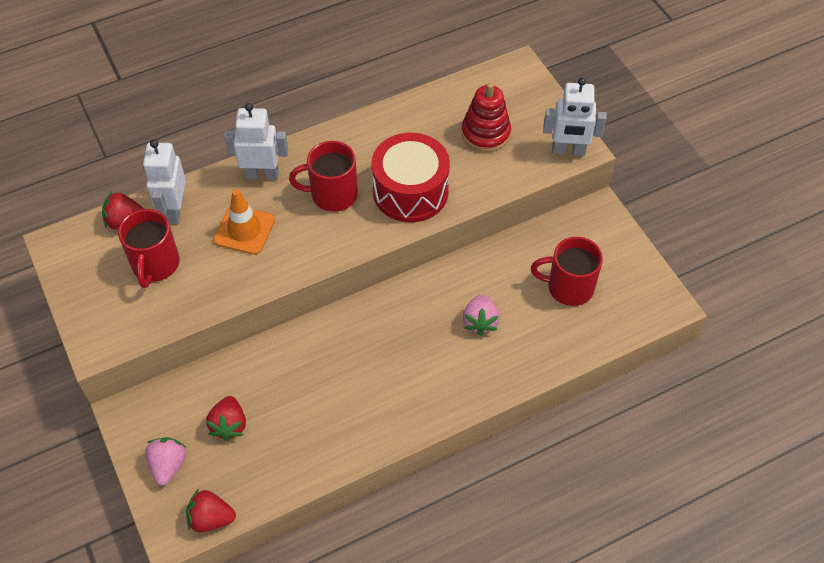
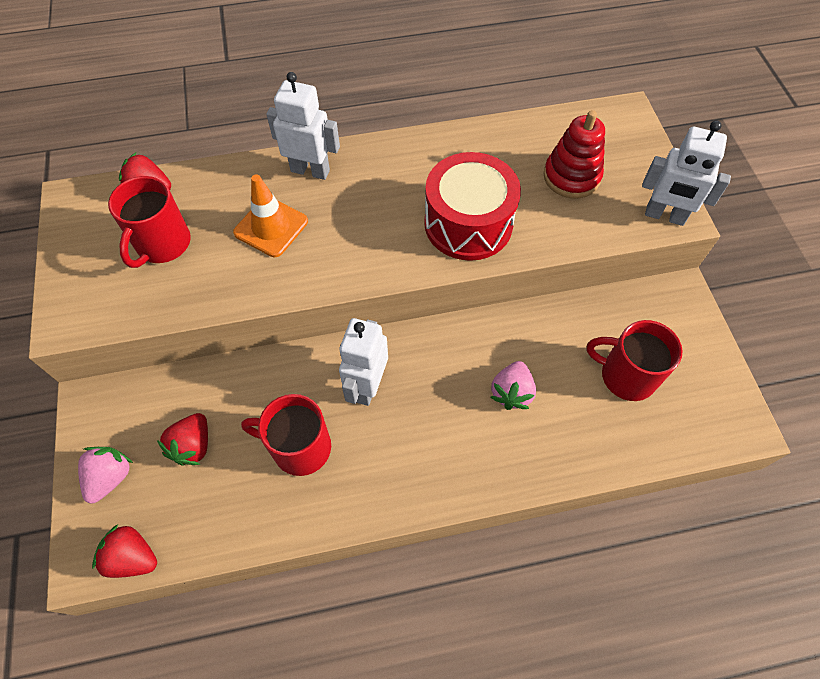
camera: 15 degrees right, 5 degrees up
(174, 210) = (205, 189): white robot -> white robot (367, 386)
(332, 194) = (379, 208): red mug -> red mug (299, 447)

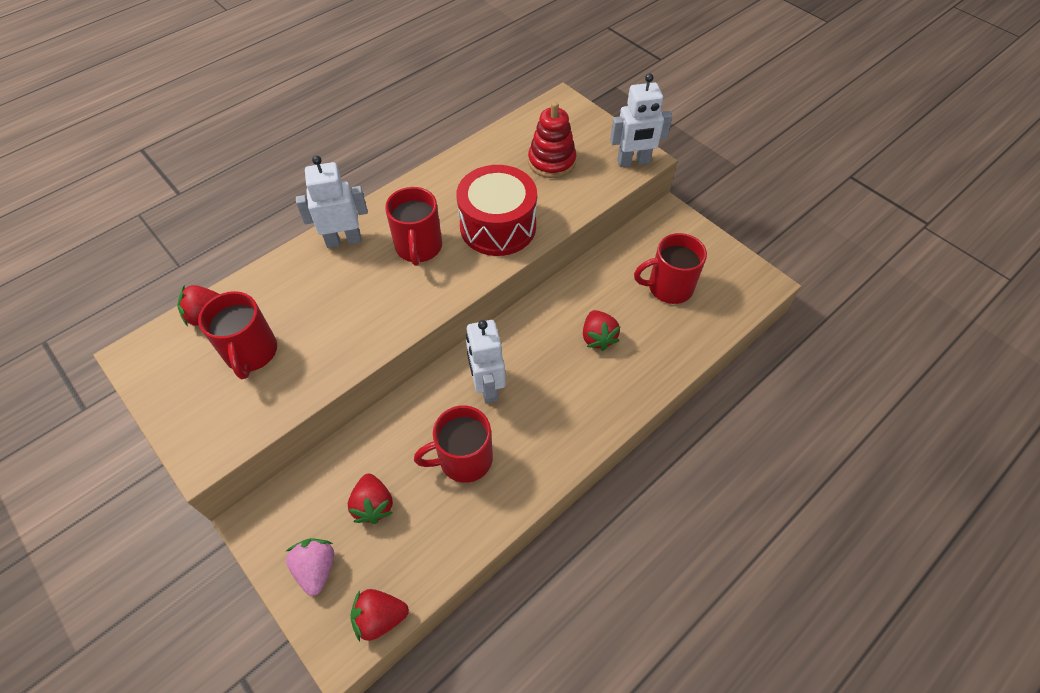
camera: 30 degrees left, 5 degrees down
(271, 227) = (340, 297): orange traffic cone -> none
(375, 210) = (418, 247): none -> red mug
(511, 392) = (598, 337): pink strawberry -> red strawberry

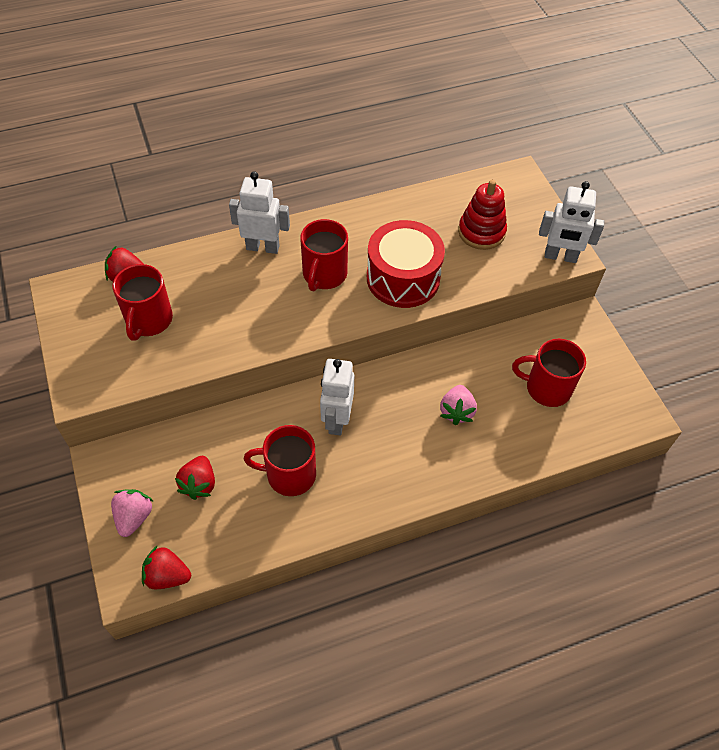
camera: 20 degrees right, 0 degrees up
(598, 337) = (456, 411): red strawberry -> pink strawberry

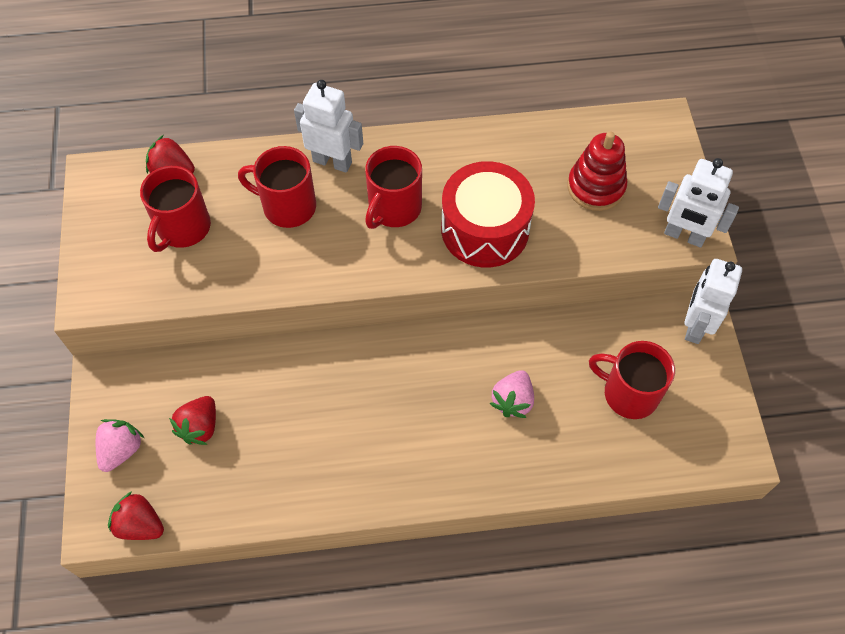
camera: 15 degrees right, 5 degrees up
(289, 474) = (301, 437): red mug -> red mug (287, 206)
(337, 420) = (371, 383): white robot -> white robot (695, 326)

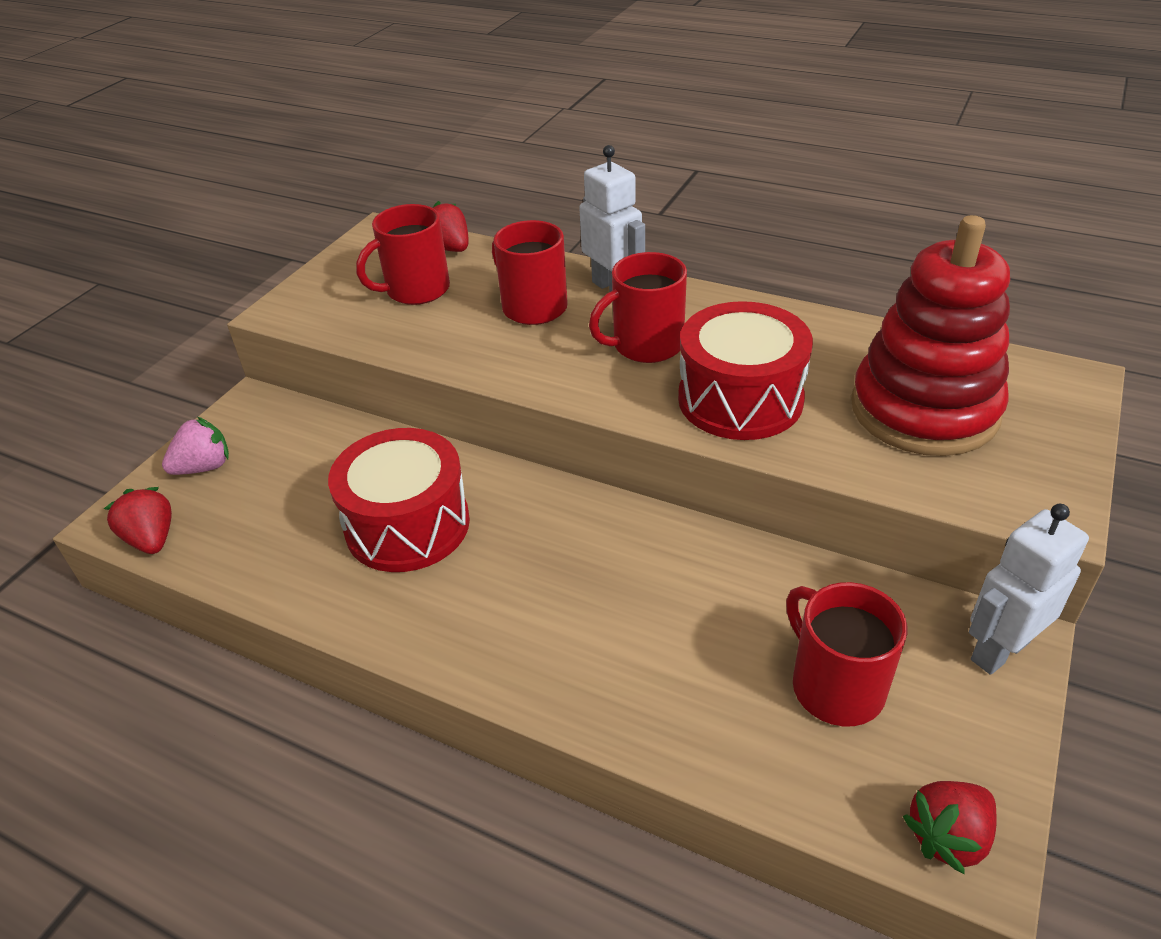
camera: 35 degrees right, 20 degrees down
(200, 427) = (292, 481): red strawberry -> red strawberry (948, 836)
(312, 418) = (407, 525): none -> red drum
(512, 401) = (659, 617): pink strawberry -> none
(596, 187) = (924, 410): red stacking toy -> red stacking toy, size x1.67
(684, 236) = (1028, 504): white robot -> none

